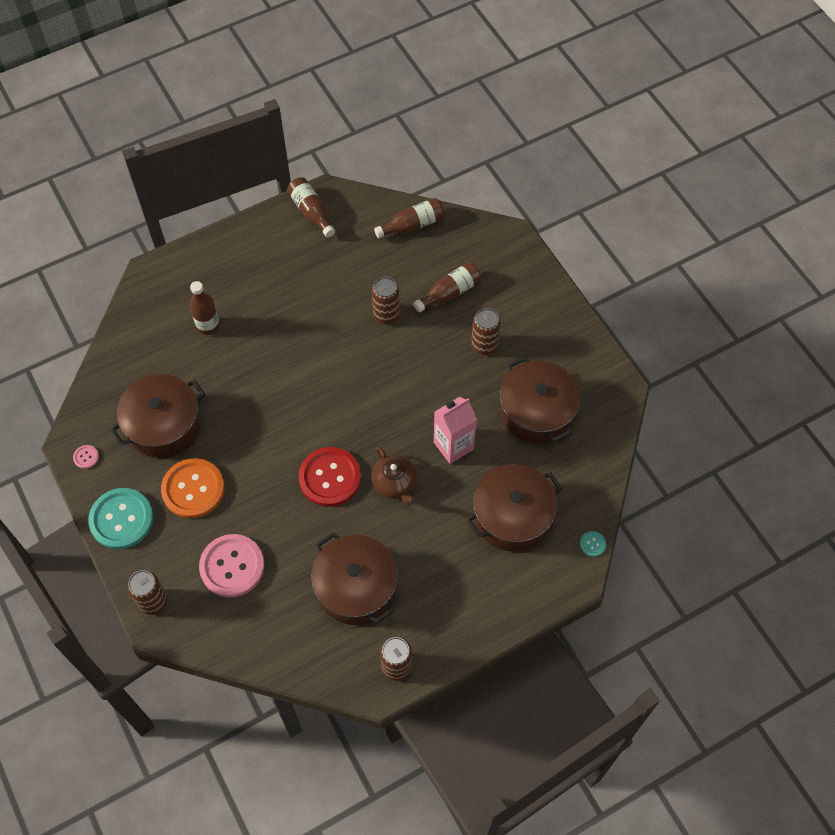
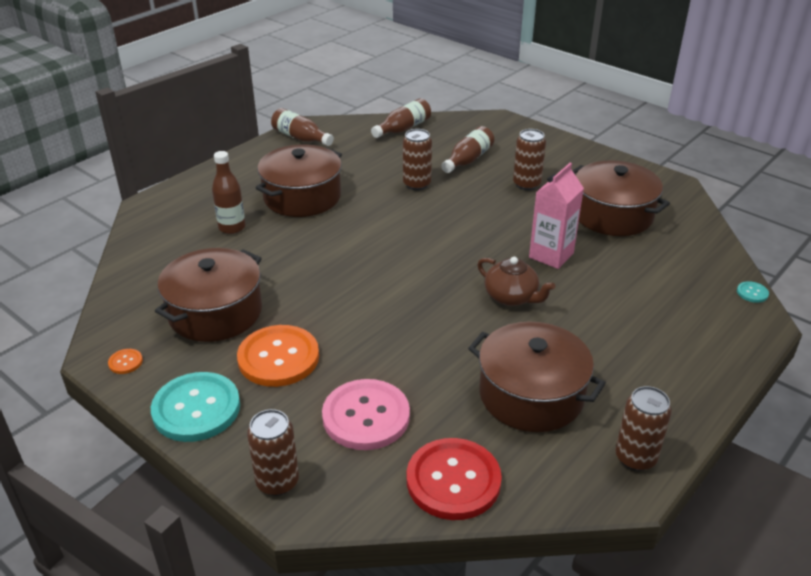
camera: 20 degrees left, 25 degrees down
(86, 457) = (125, 362): pink button -> orange button
(330, 477) = (436, 309): red button -> red button (453, 480)
(512, 516) = (654, 292): brown pot -> brown pot (302, 197)

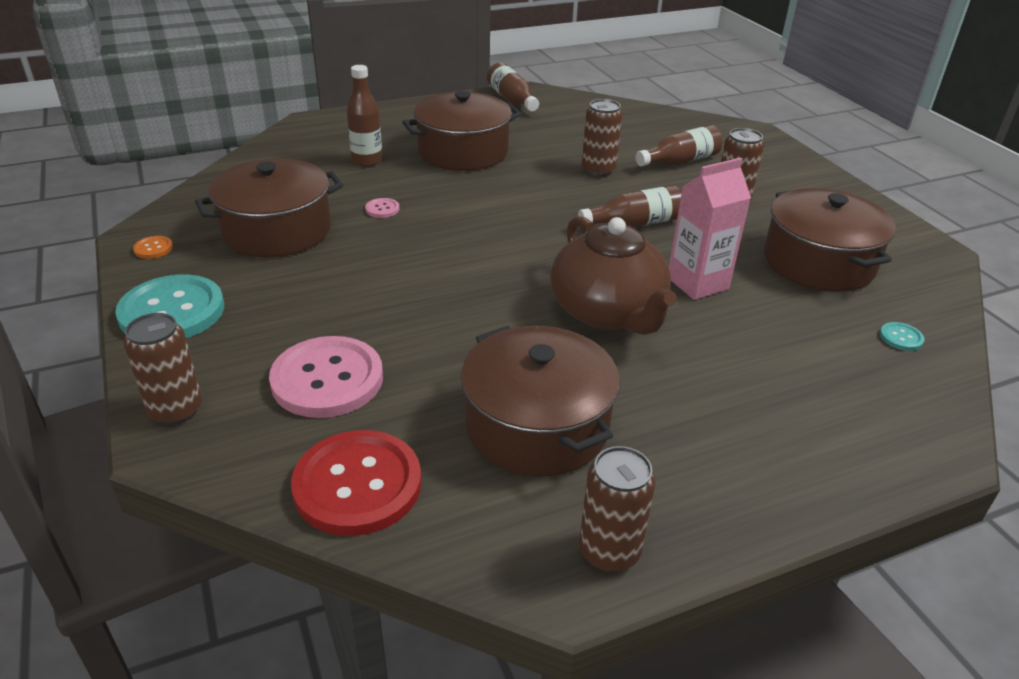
camera: 25 degrees right, 0 degrees up
(278, 358) = (295, 291): orange button -> none
(283, 267) = (382, 209): none -> pink button
(403, 128) = (631, 115): brown bottle -> brown bottle (634, 224)
(512, 297) = (608, 312): brown teapot -> brown teapot, size x1.63
(752, 293) = (955, 410): turquoise button -> turquoise button (901, 338)

